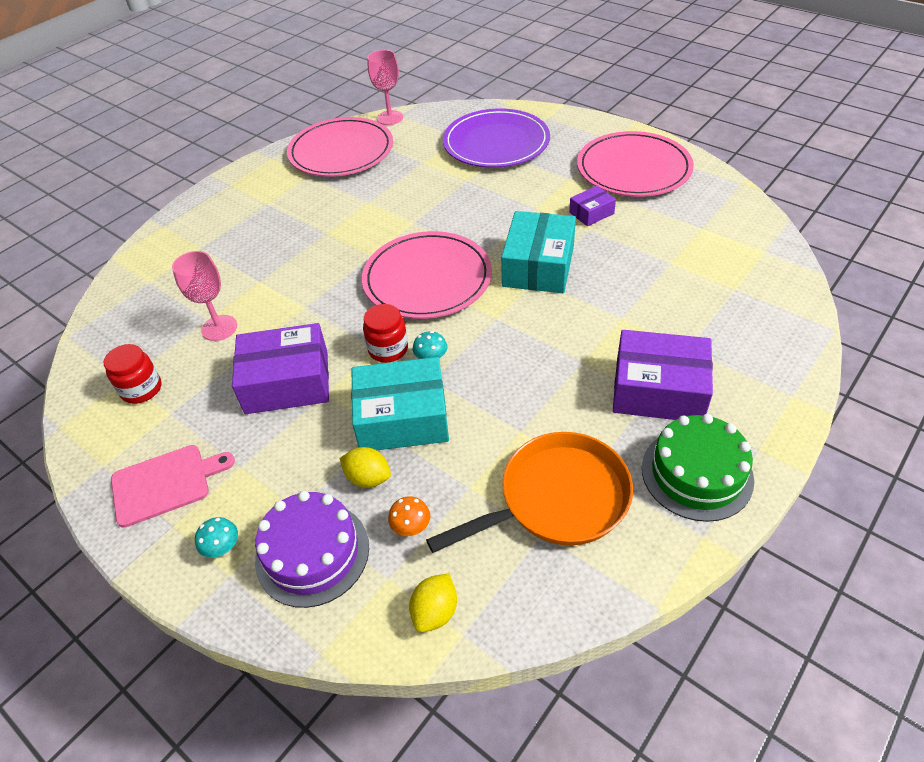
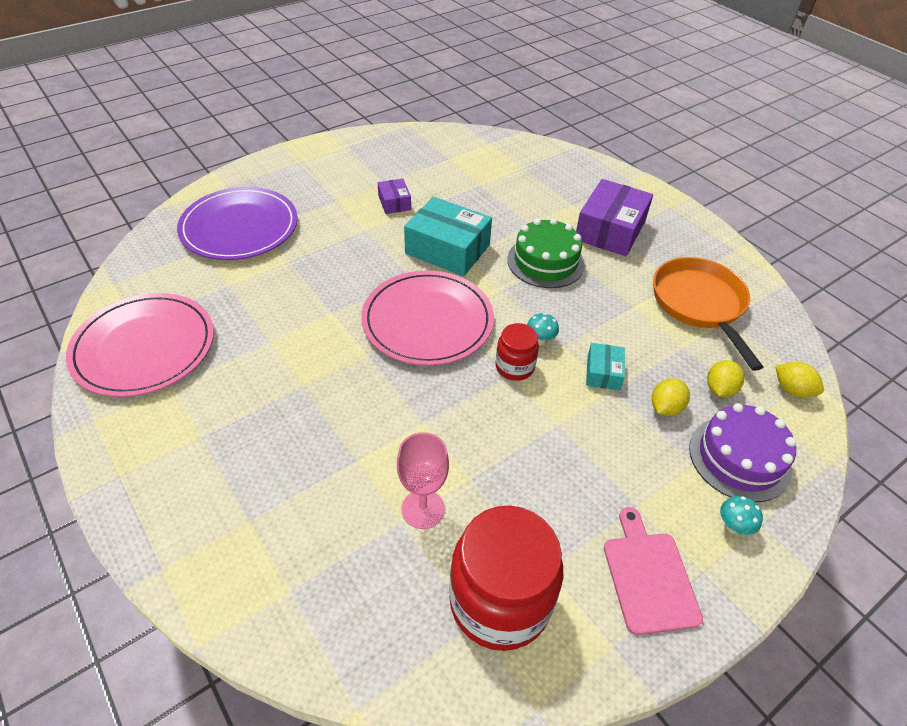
camera: 80 degrees left, 0 degrees up
(141, 389) = (499, 601): red jar -> red jar, size x1.95
(287, 382) = (533, 452): purple box -> none
(390, 118) = (110, 292): pink goblet -> none
(402, 418) = (603, 373): turquoise box -> turquoise box, size x0.51
(411, 529) = (719, 389): orange mushroom -> yellow lemon
(633, 168) = (349, 165): pink plate -> none
(697, 473) = (686, 237): green cake -> green cake (545, 262)

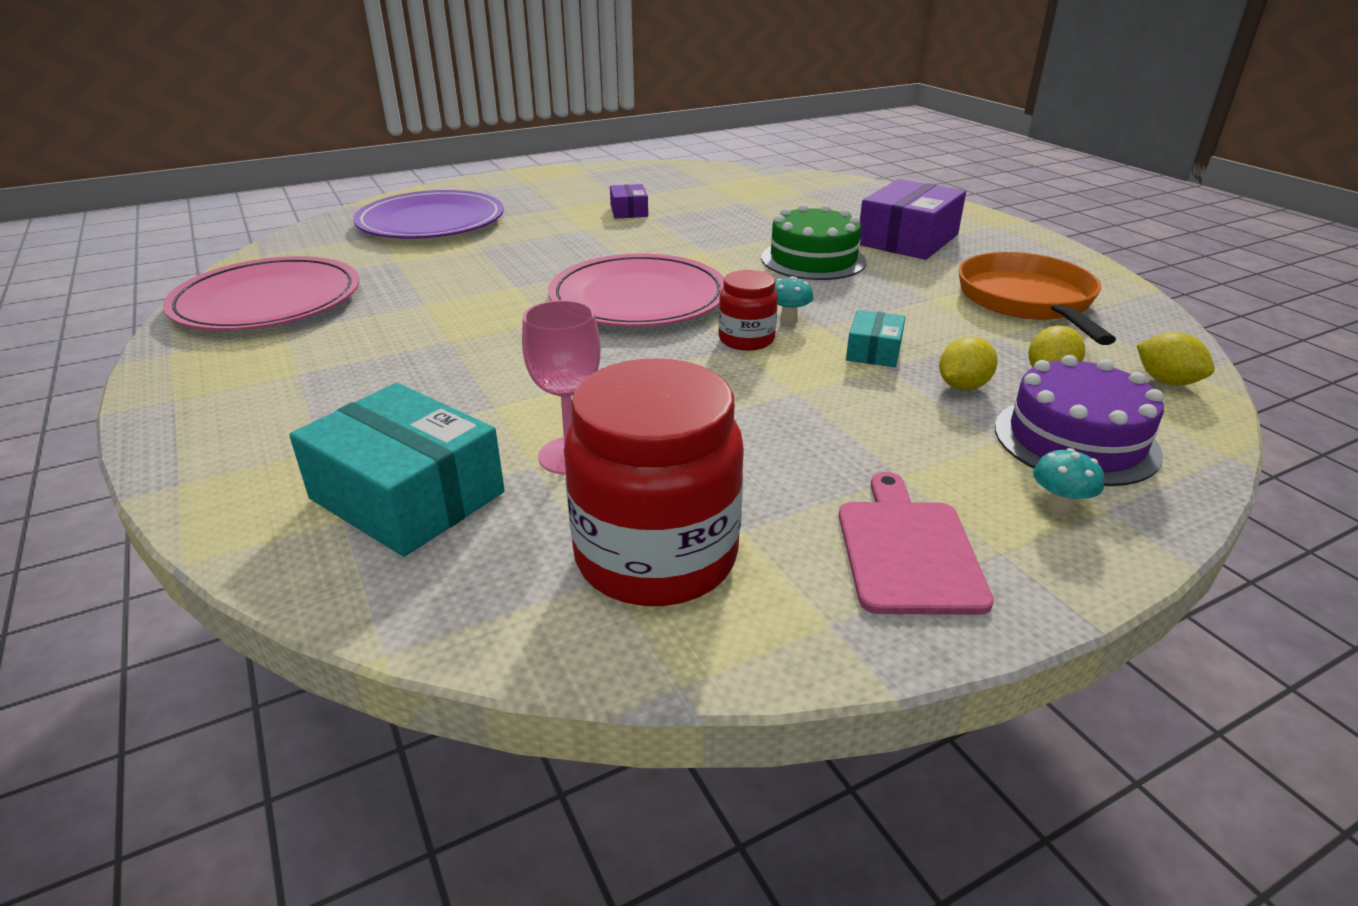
camera: 10 degrees right, 15 degrees down
(447, 249) = (684, 246): turquoise box -> turquoise box (407, 495)

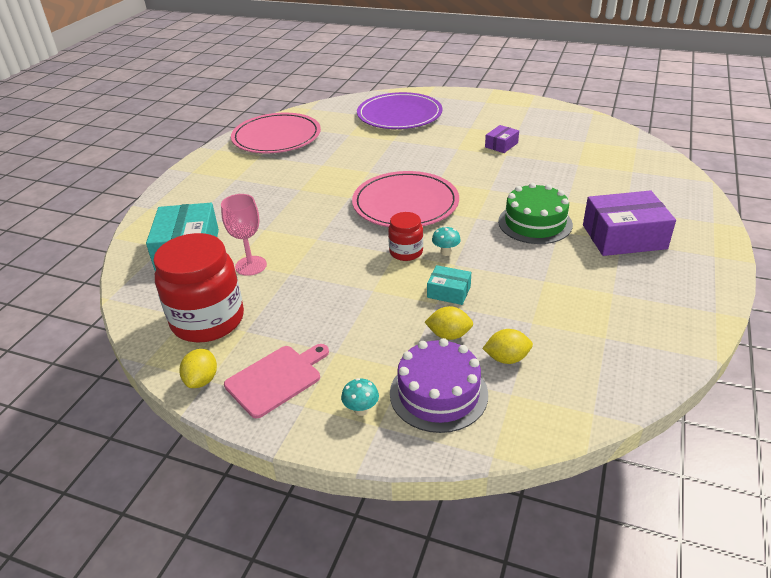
camera: 50 degrees right, 5 degrees up
(874, 351) = (449, 292): turquoise box -> turquoise box turned 45 degrees clockwise
(1027, 301) = (601, 315): orange pan -> none
(1166, 381) = (563, 405): yellow lemon -> yellow lemon (202, 380)

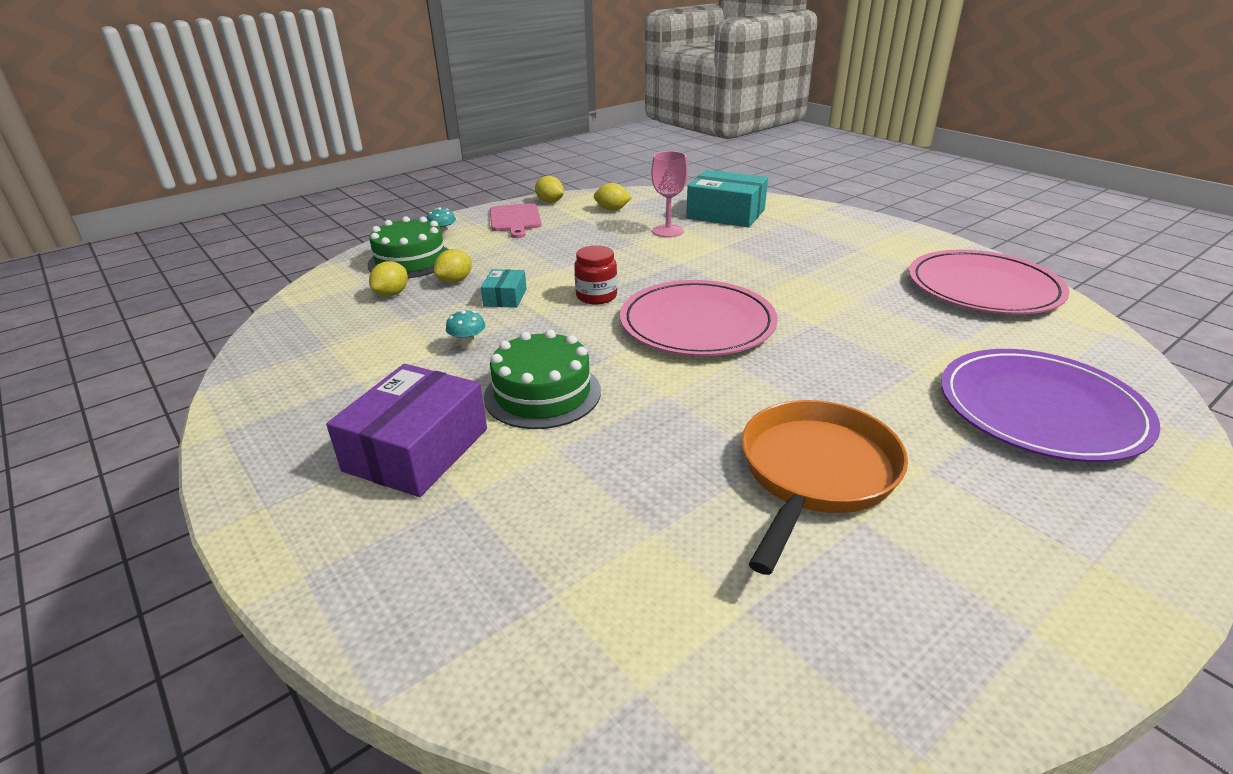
camera: 120 degrees right, 5 degrees down
(208, 320) = (612, 210): red jar -> yellow lemon
(438, 393) = (410, 261): purple cake -> green cake
(445, 252) = (566, 315): turquoise mushroom -> turquoise mushroom (468, 346)
(449, 292) = (505, 297): turquoise box -> turquoise box turned 45 degrees counterclockwise
(501, 145) = (815, 473): purple box -> orange pan

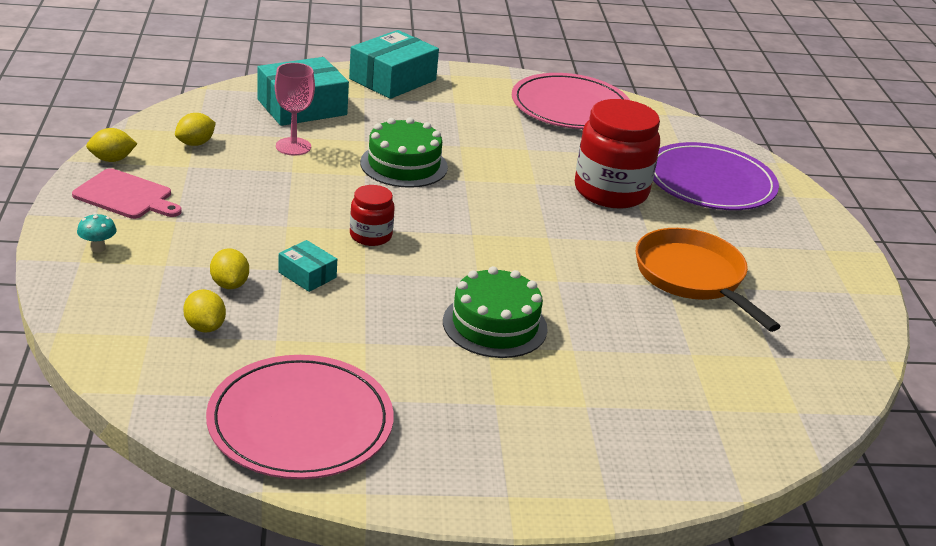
camera: 60 degrees left, 0 degrees up
(410, 261) = (135, 289): green cake -> green cake (404, 165)
(416, 449) = (507, 405): purple box -> none
(468, 346) = (375, 327): turquoise mushroom -> none
(697, 323) = (476, 220): pink plate -> pink plate (300, 422)
(836, 220) = (392, 79): none -> turquoise box
(882, 361) = (611, 191): none -> red jar

